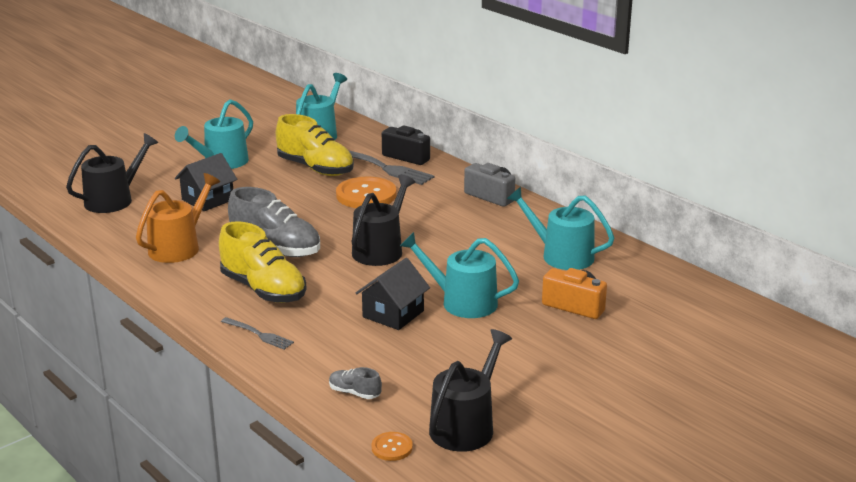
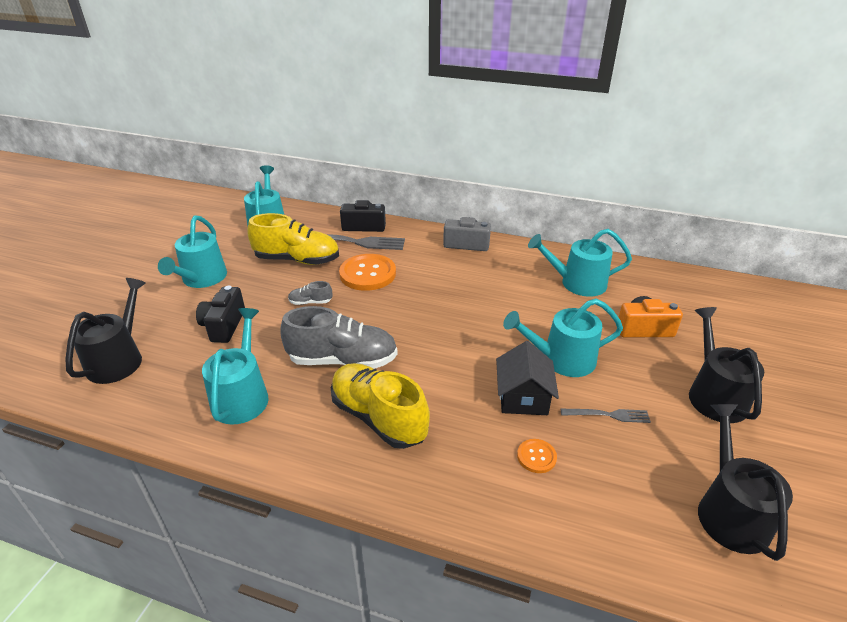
camera: 30 degrees left, 10 degrees up
(178, 247) = (242, 396): orange watering can -> turquoise watering can
(208, 200) = (224, 325): black house -> black camera
(259, 334) = (430, 481): grey fork -> grey fork (609, 415)
(263, 289) = (378, 417): yellow shoe -> yellow shoe turned 150 degrees counterclockwise
(354, 393) = (596, 519): grey shoe -> grey shoe (310, 302)
(380, 250) = (438, 328): black watering can -> black watering can (714, 395)
(392, 447) = (709, 581): orange button -> orange button (536, 457)

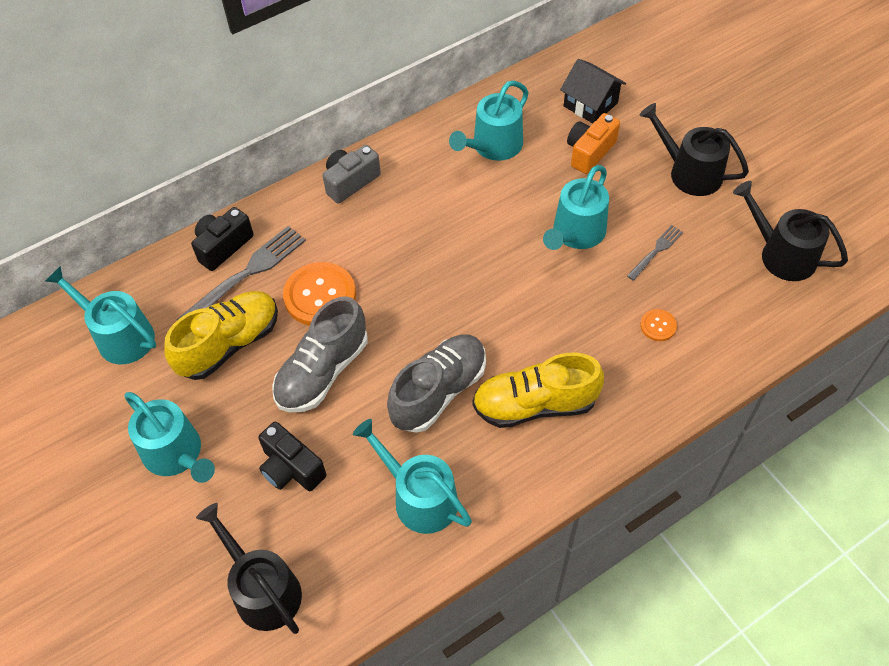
camera: 50 degrees left, 20 degrees up
(310, 302) = (322, 371): grey shoe -> grey shoe, size x2.24
(523, 397) = (595, 291): black house -> black house (590, 104)

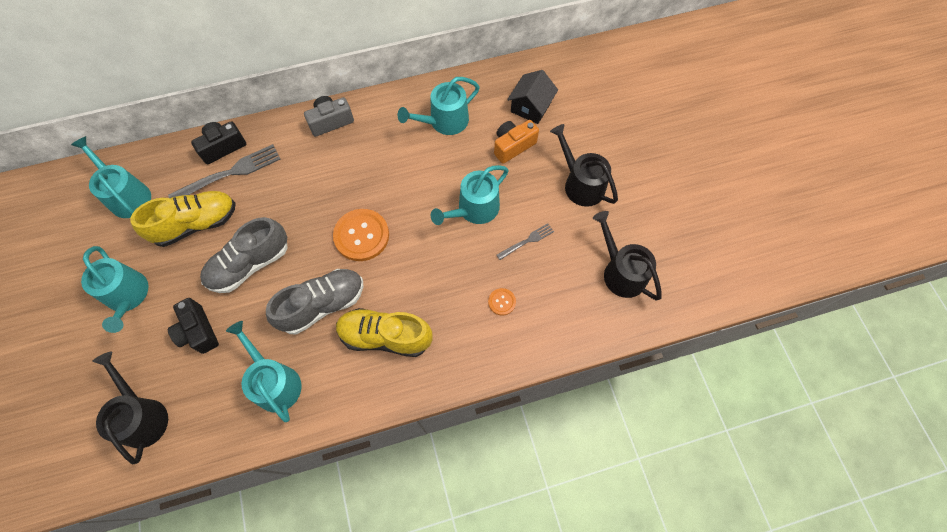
camera: 15 degrees right, 10 degrees up
(320, 296) = (272, 205): orange button -> orange button (361, 235)
(590, 104) = (531, 107): black house -> black house turned 60 degrees clockwise

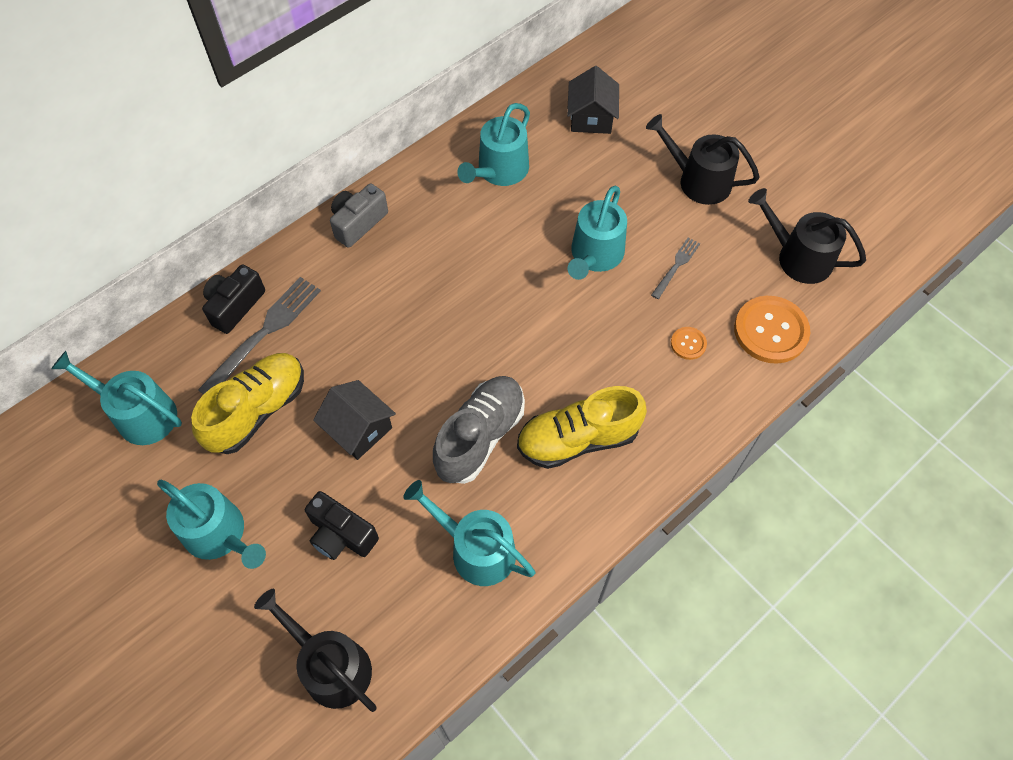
camera: 25 degrees left, 5 degrees down
(250, 264) = (359, 429): grey shoe -> black house
(361, 235) = (479, 338): orange button -> orange button (770, 331)
(513, 146) = (597, 168): orange camera -> none

